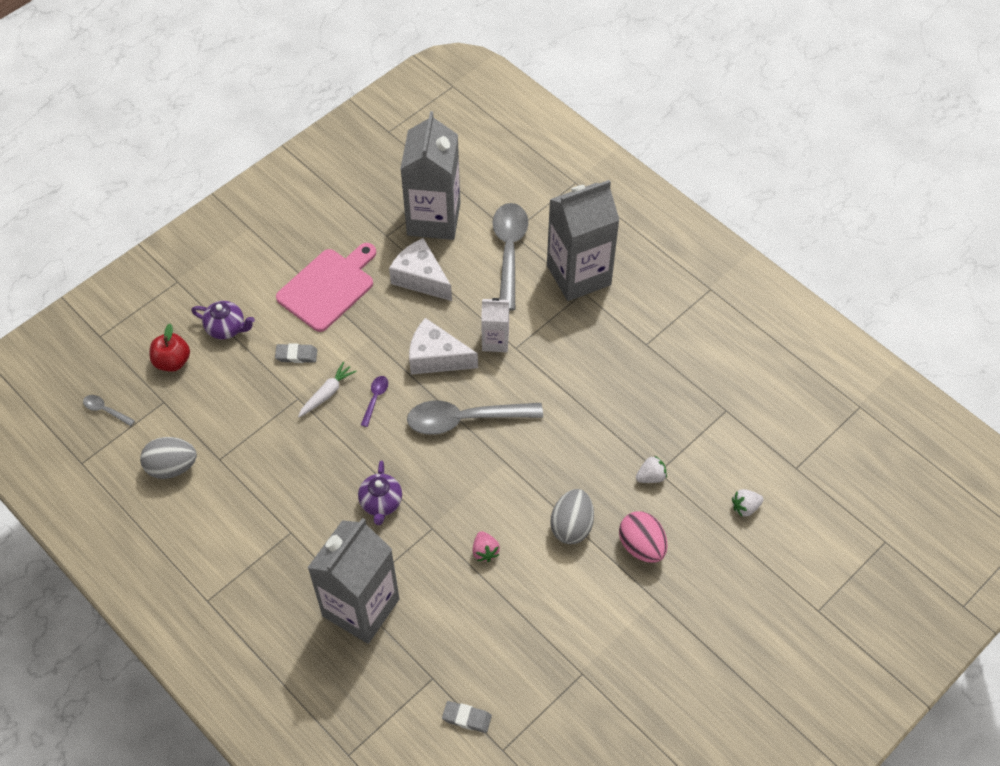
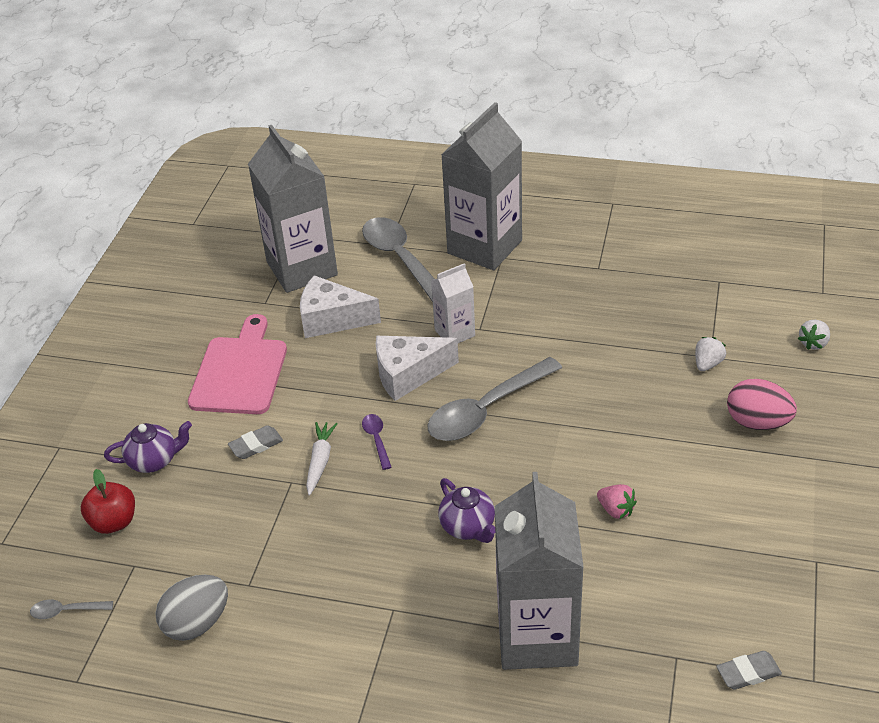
camera: 30 degrees left, 15 degrees down
(571, 526) = (677, 442): grey egg -> none

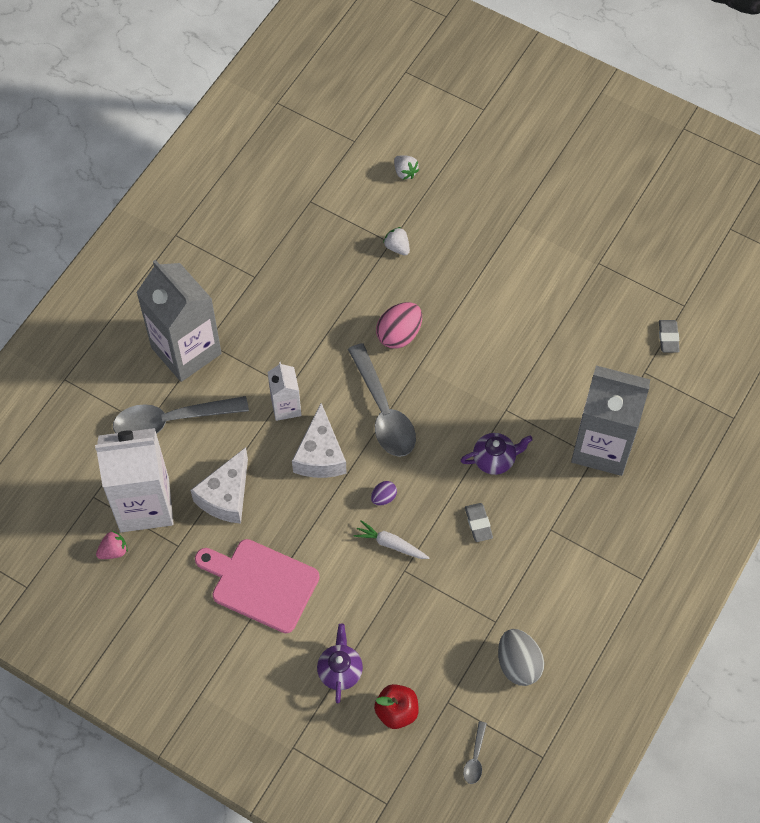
camera: 75 degrees left, 20 degrees up
(256, 445) = (354, 588): grey eraser -> grey eraser (478, 523)
(302, 268) = (144, 504): grey carton -> white carton
(376, 439) = (383, 497): purple spoon -> purple egg
(616, 510) = (514, 361): pink strawberry -> pink strawberry (113, 551)
(757, 422) = (468, 242): pink egg -> pink egg (399, 334)

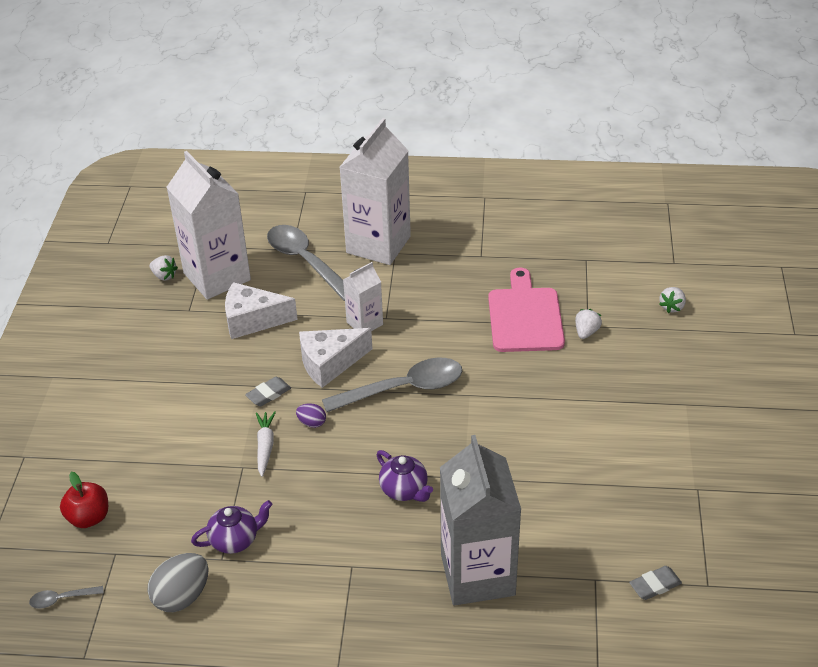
camera: 65 degrees right, 20 degrees down
(113, 551) = (164, 276): pink strawberry -> white strawberry
(186, 350) = (378, 244): grey carton -> white carton
(261, 584) = (178, 374): pink cutting board -> pink cutting board (525, 316)
(340, 670) = (115, 460): purple teapot -> purple teapot (235, 540)
(383, 411) = (403, 388): grey spoon -> grey spoon turned 150 degrees counterclockwise
(399, 334) = (493, 368): pink egg -> none
(478, 523) = (324, 504): grey eraser -> grey eraser (268, 394)

